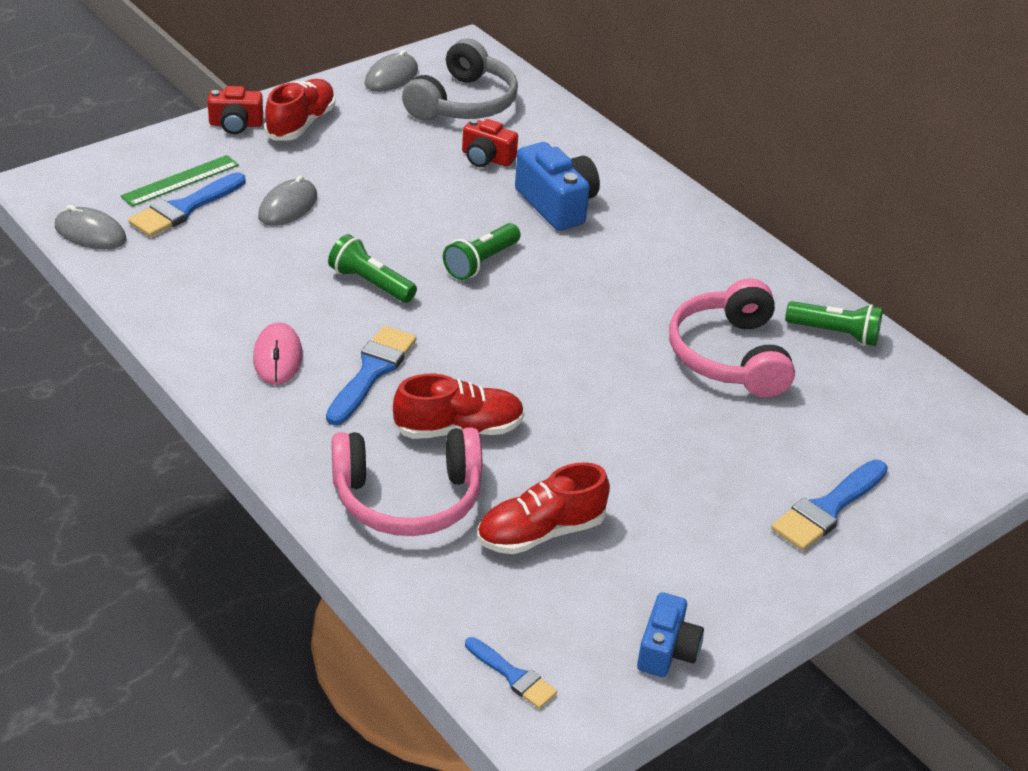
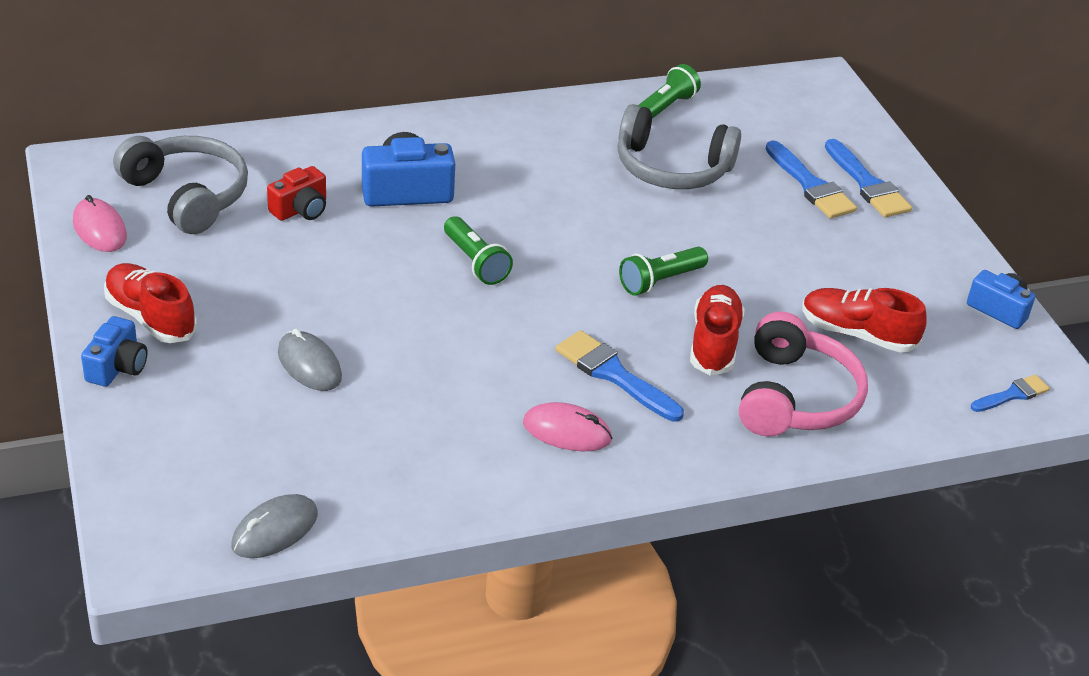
camera: 70 degrees left, 0 degrees up
(180, 181) = (209, 435): green ruler -> none
(184, 208) = (267, 444): blue brush -> blue brush (811, 185)
(236, 124) = (117, 367): red camera -> blue camera
(370, 283) = (474, 341): green flashlight -> green flashlight (660, 281)
(391, 77) = (99, 229): grey mouse -> pink mouse
(540, 532) = (857, 334): red shoe -> red shoe turned 120 degrees clockwise
(729, 356) = (672, 168): pink headphones -> grey headphones

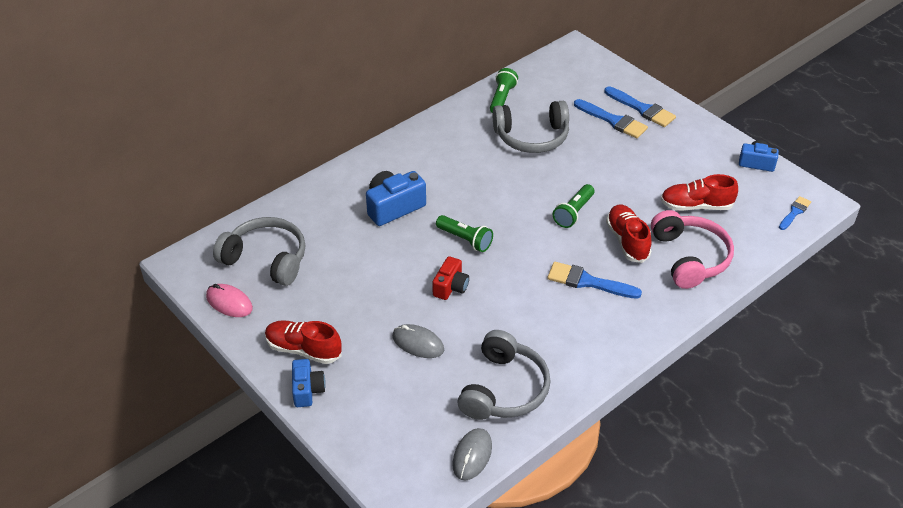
camera: 20 degrees left, 5 degrees up
(300, 209) = (341, 243): red camera -> red camera (450, 287)
(385, 465) = (504, 389): none -> grey headphones
(567, 431) = (587, 327): pink mouse -> none

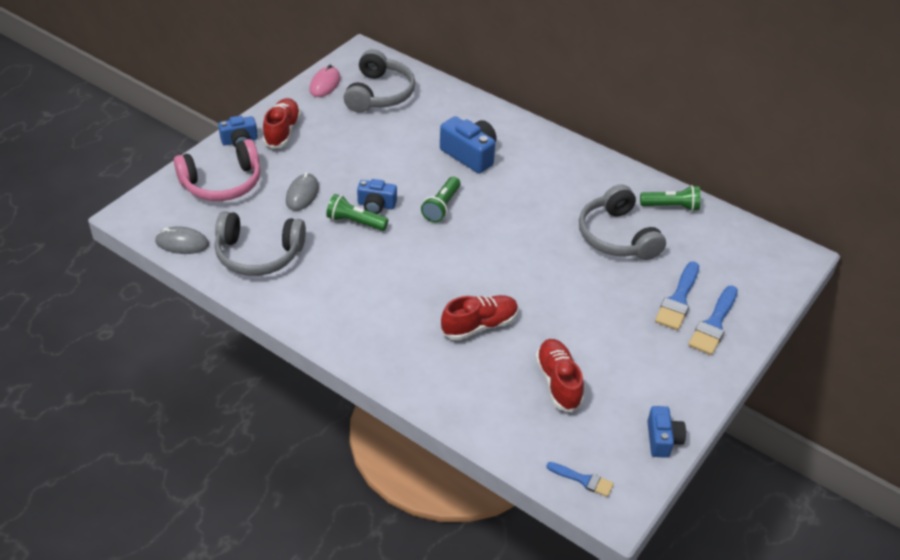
camera: 75 degrees right, 0 degrees up
(450, 287) = (376, 205): red camera -> blue camera
(573, 213) = (508, 280): green flashlight -> green flashlight (355, 222)
(588, 282) = (409, 299): blue brush -> none
(689, 258) = (470, 380): pink headphones -> pink headphones (222, 183)

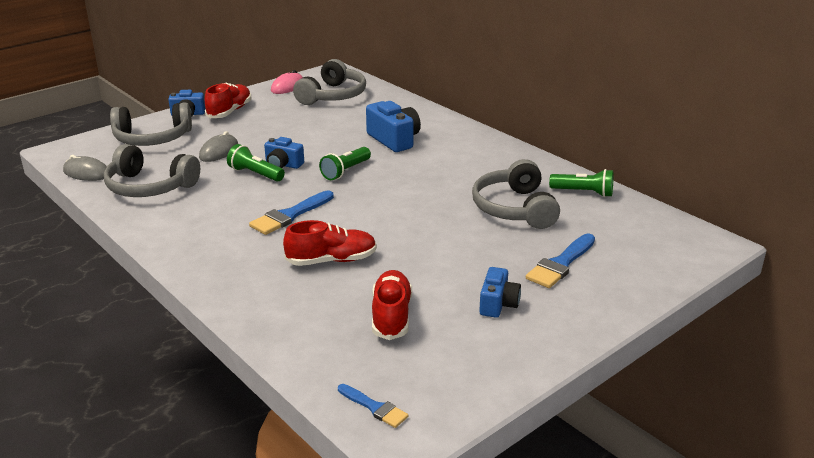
camera: 15 degrees right, 15 degrees down
(222, 183) = (152, 138): pink headphones -> grey headphones
(662, 439) = (489, 383): blue camera -> blue camera (498, 304)
(714, 324) = (594, 288): blue brush -> blue brush (290, 215)

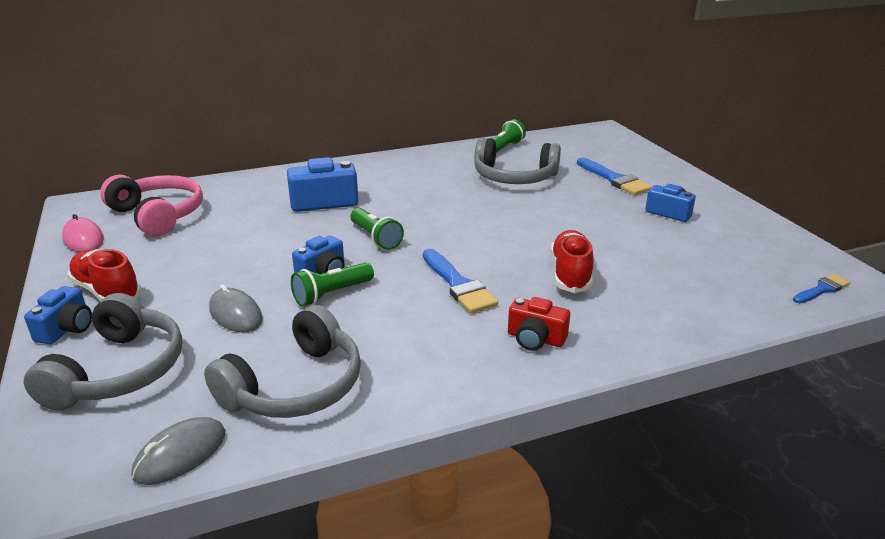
camera: 70 degrees left, 0 degrees up
(225, 257) = (535, 339): none -> red camera
(332, 96) = (158, 215): grey headphones -> pink headphones
(391, 316) = (681, 259): red shoe -> none

